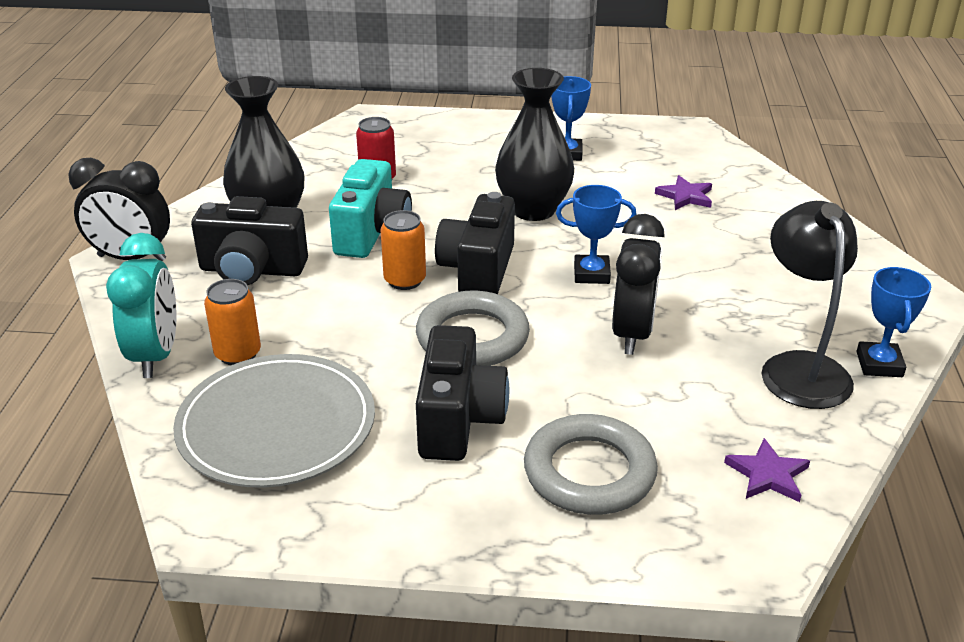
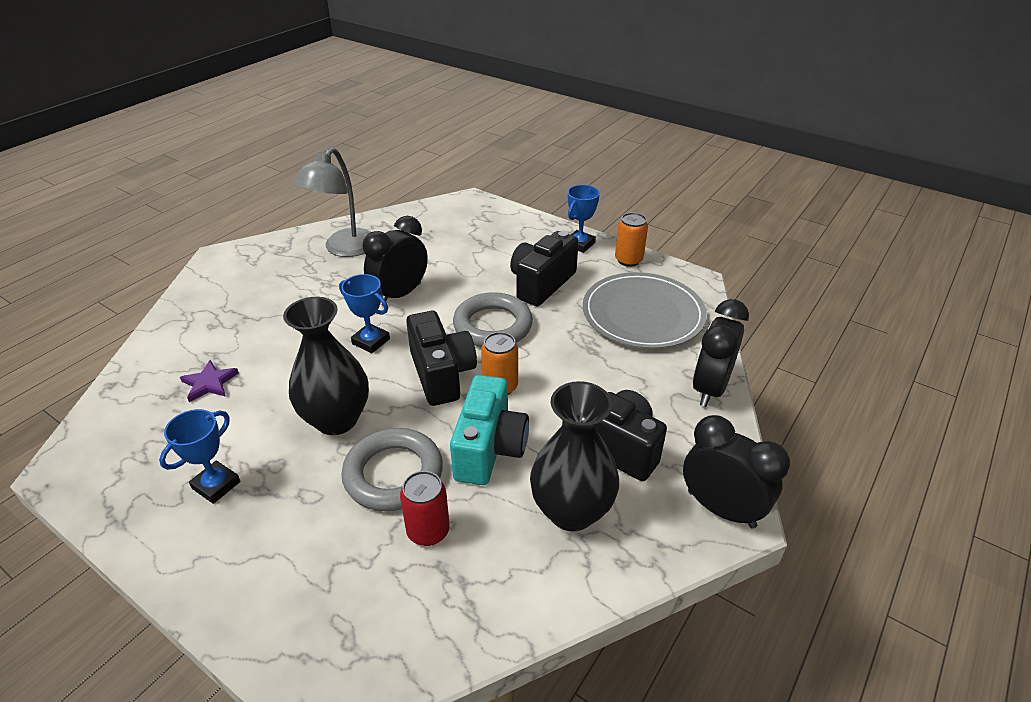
camera: 150 degrees left, 5 degrees up
(156, 356) = (710, 388): turquoise clock -> black clock
(238, 354) = (651, 369): orange can -> orange can (628, 260)
(372, 233) = (489, 449): turquoise camera -> turquoise camera turned 150 degrees clockwise
(478, 271) = (442, 374): black camera -> black camera turned 60 degrees counterclockwise
(589, 472) = (501, 243): grey ring -> grey ring (393, 474)
(767, 474) = (427, 219): purple star -> none
(800, 368) = (344, 249): black lamp -> grey lamp
(879, 364) = (306, 238): blue trophy -> blue trophy (579, 244)

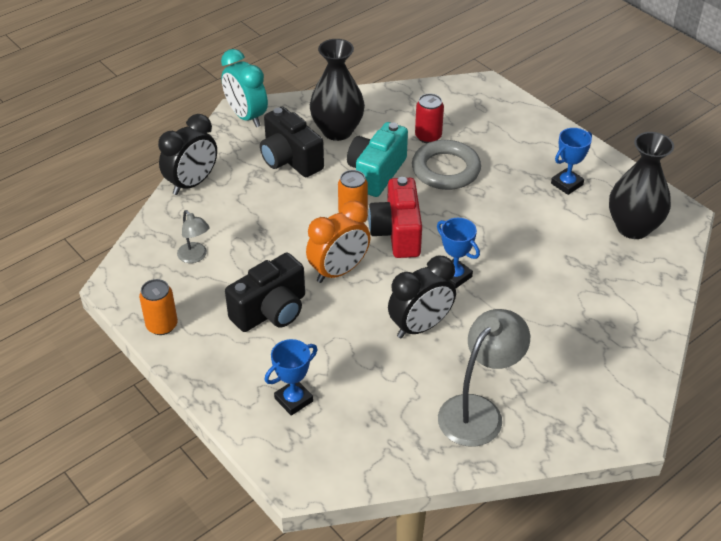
camera: 165 degrees left, 5 degrees up
(209, 383) = (594, 261): purple star -> none
(336, 419) = (485, 212): black vase -> black vase (633, 227)
(442, 374) = (397, 233): black camera -> red camera
(493, 326) = (339, 271): grey ring -> orange clock
(579, 244) = (200, 360): blue trophy -> blue trophy (293, 400)
(643, 314) = (195, 257): grey plate -> grey lamp
(721, 509) = (246, 117): black clock -> turquoise clock

